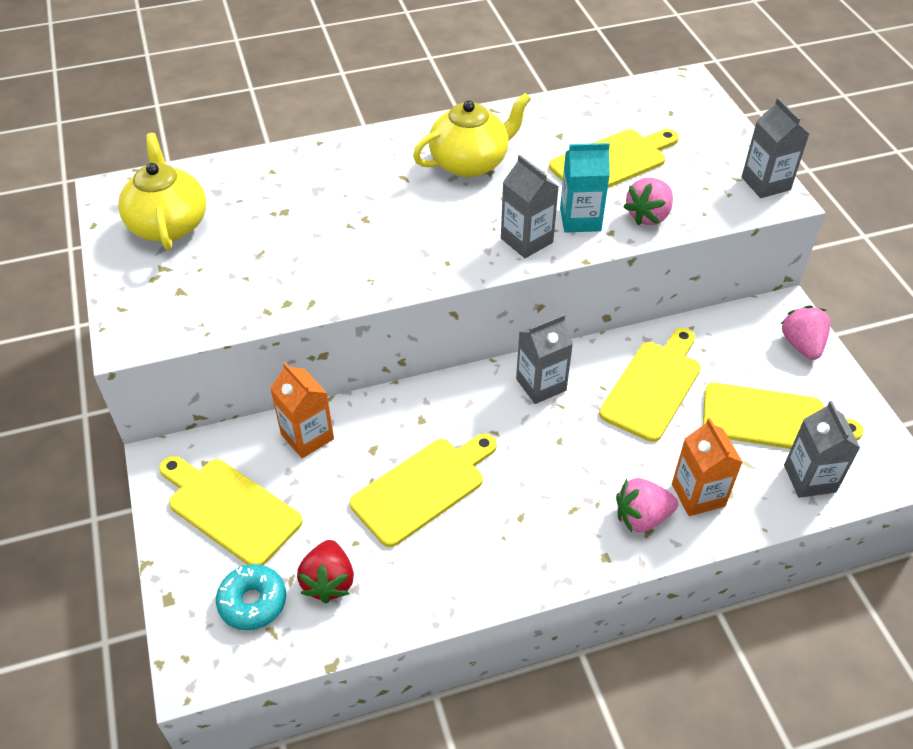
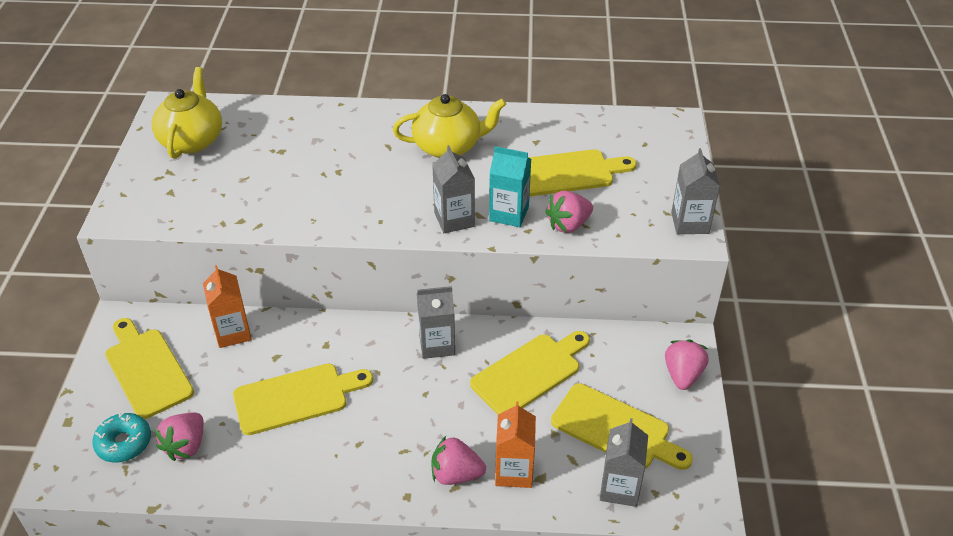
camera: 20 degrees right, 5 degrees down
(328, 582) = (186, 446): red strawberry -> pink strawberry

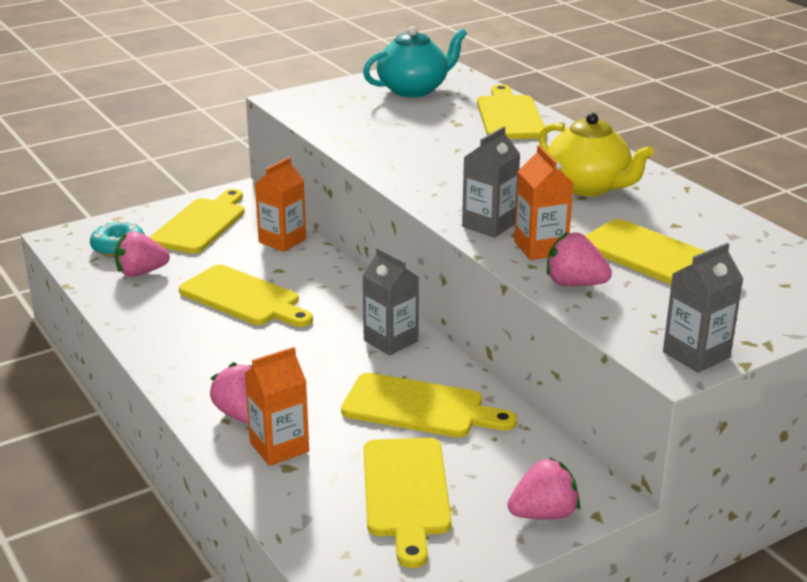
camera: 55 degrees right, 15 degrees down
(192, 140) = (413, 89): yellow teapot -> turquoise teapot
(300, 121) = (509, 116): none -> yellow cutting board
(509, 214) = (540, 248): turquoise carton -> orange carton
(619, 488) = (326, 525): grey carton -> none

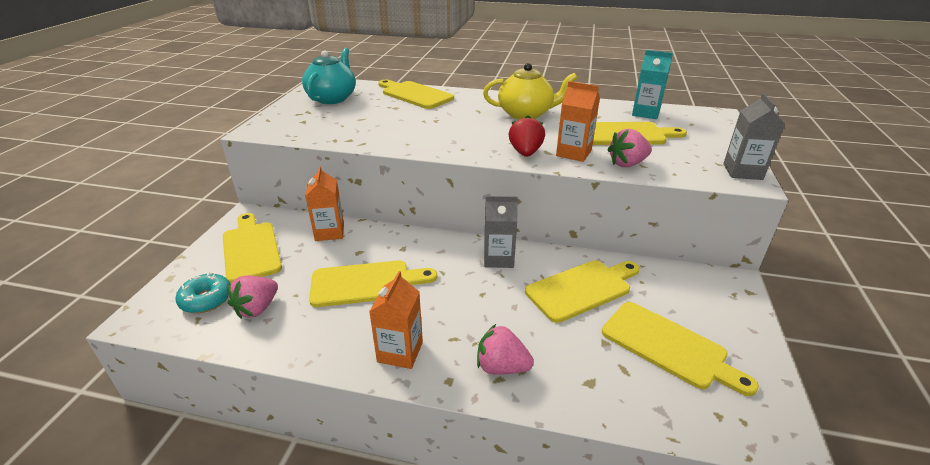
camera: 45 degrees left, 5 degrees up
(279, 447) = (562, 372): orange carton -> orange carton (400, 352)
(489, 225) = (525, 153): grey carton -> red strawberry
(543, 514) = (734, 308): pink strawberry -> none
(753, 247) = (645, 113): none -> turquoise carton

